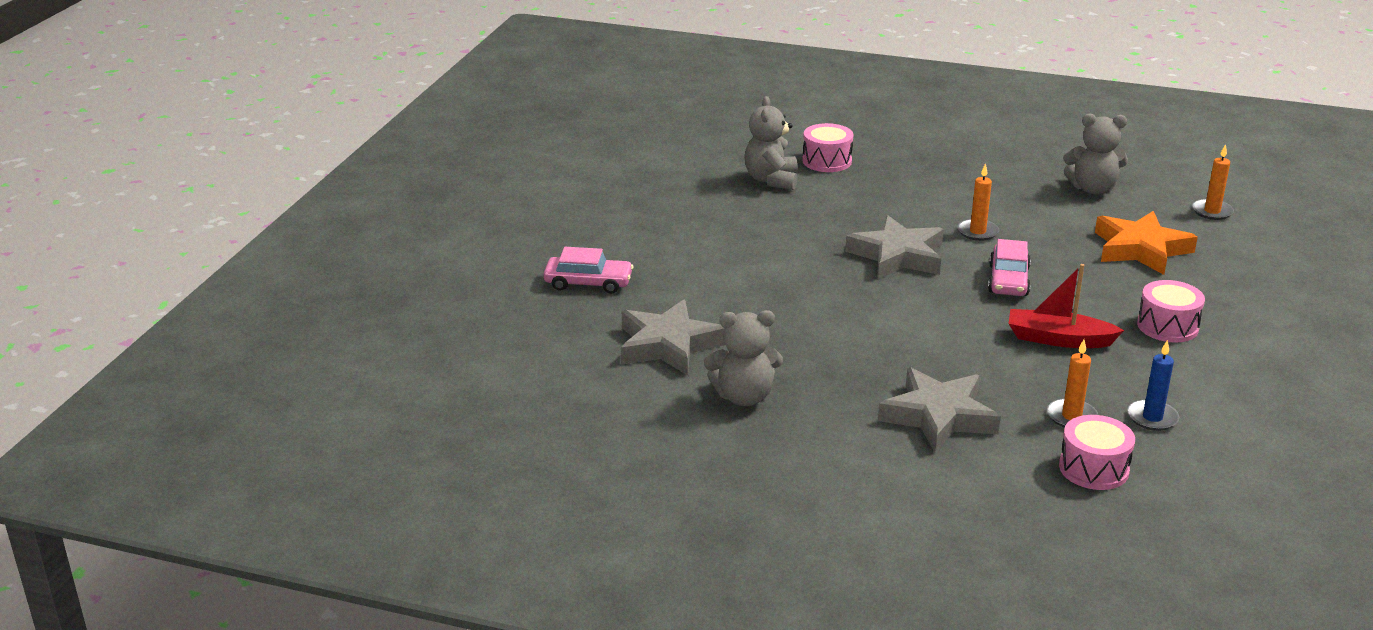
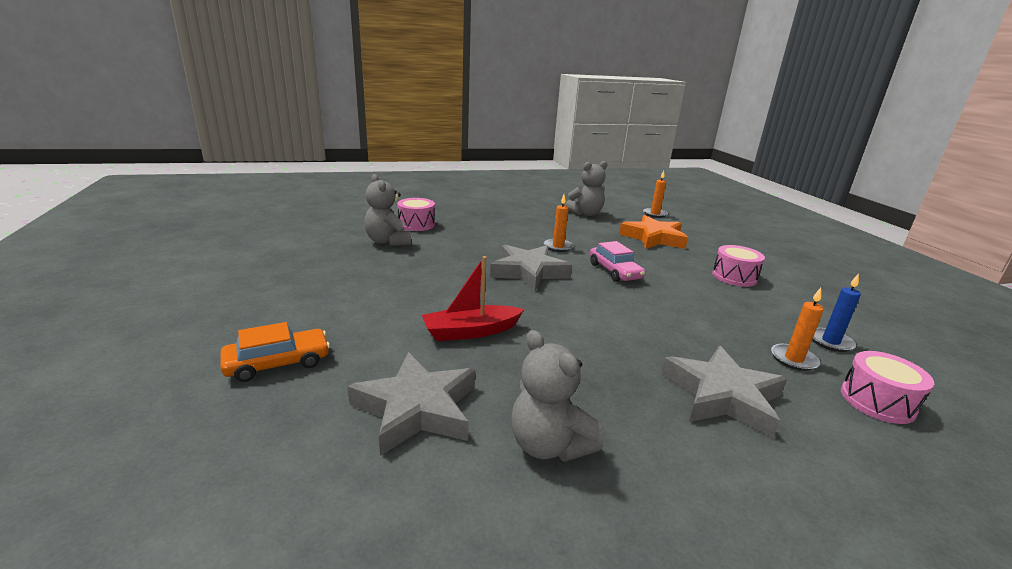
camera: 35 degrees left, 5 degrees down
(588, 283) = (278, 363): pink car -> orange car
(744, 397) = (548, 445): grey teddy bear -> grey teddy bear turned 90 degrees clockwise
(1058, 339) = (697, 302): red boat -> red boat (471, 331)

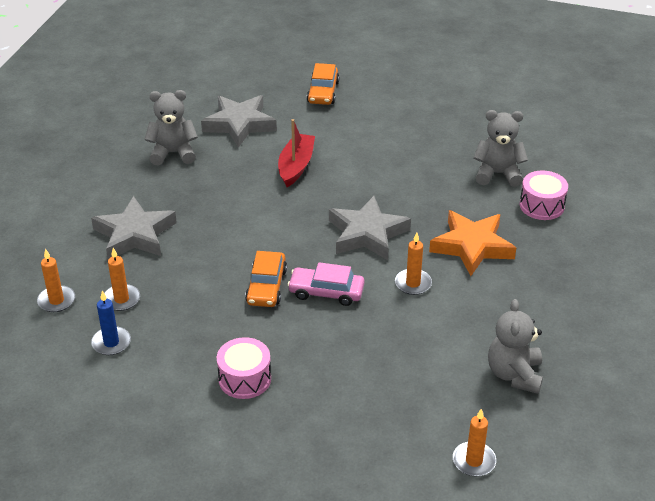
camera: 125 degrees right, 15 degrees up
(650, 295) = (266, 286): none -> orange car
(653, 238) = (386, 387): orange star -> orange star (472, 246)
(877, 401) = (56, 301): pink drum -> orange candle

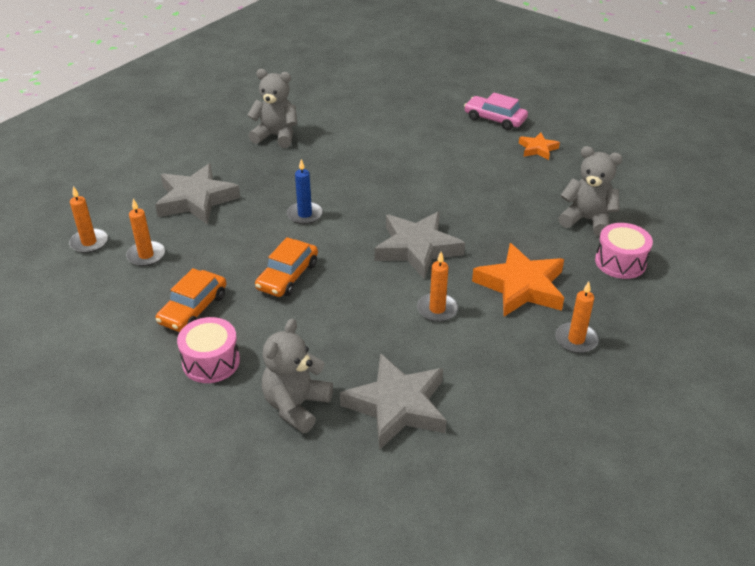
camera: 20 degrees right, 0 degrees up
(111, 343) = (110, 293): blue candle -> blue candle (305, 215)
(239, 124) = (352, 123): grey star -> grey star (397, 406)
(296, 166) = (383, 170): red boat -> none
(323, 92) = (448, 110): orange car -> orange car (193, 309)
(326, 292) = (343, 296): pink car -> pink car (495, 119)
(423, 115) = (537, 149): none -> orange star
(474, 461) = (399, 522): orange candle -> orange candle (576, 340)
(514, 374) = (497, 436): grey teddy bear -> grey teddy bear (296, 406)

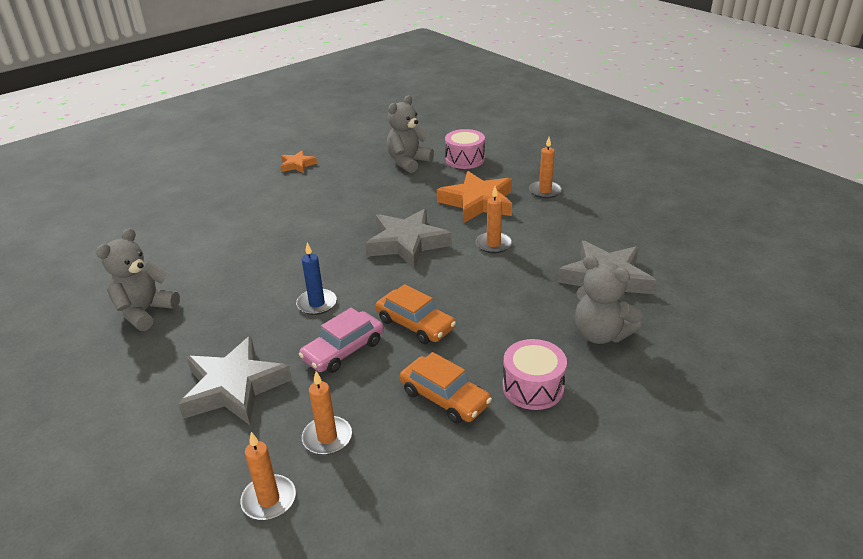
camera: 75 degrees left, 5 degrees down
(495, 119) = (233, 176): pink car -> pink car (343, 350)

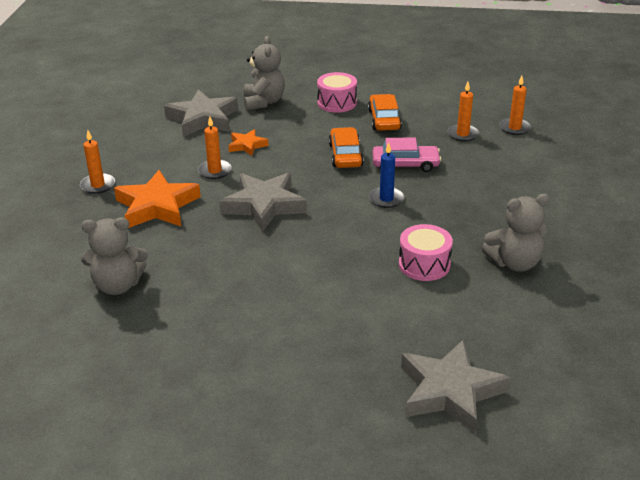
camera: 135 degrees left, 0 degrees up
(234, 387) = (490, 179): grey star -> grey star (450, 391)
(297, 165) = (211, 360): orange star -> orange star (247, 145)
(465, 159) = (73, 254): pink drum -> pink drum (424, 264)

